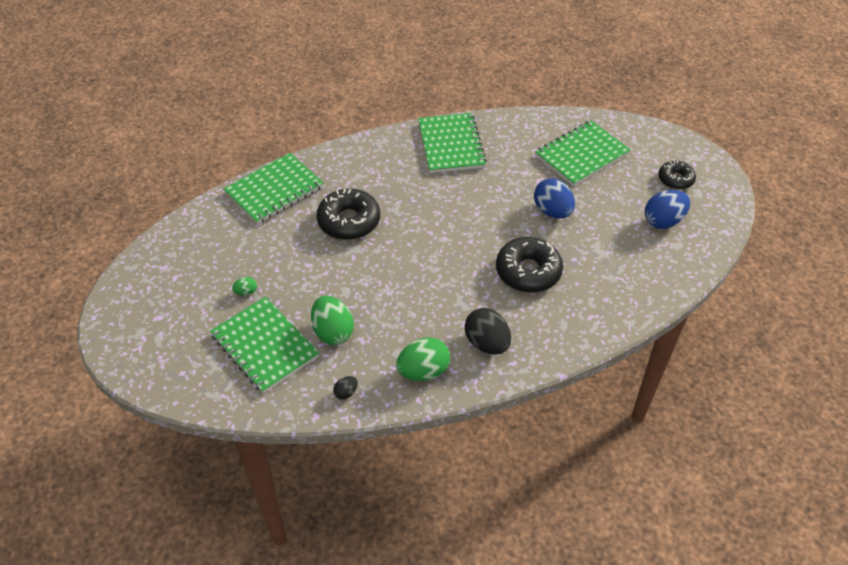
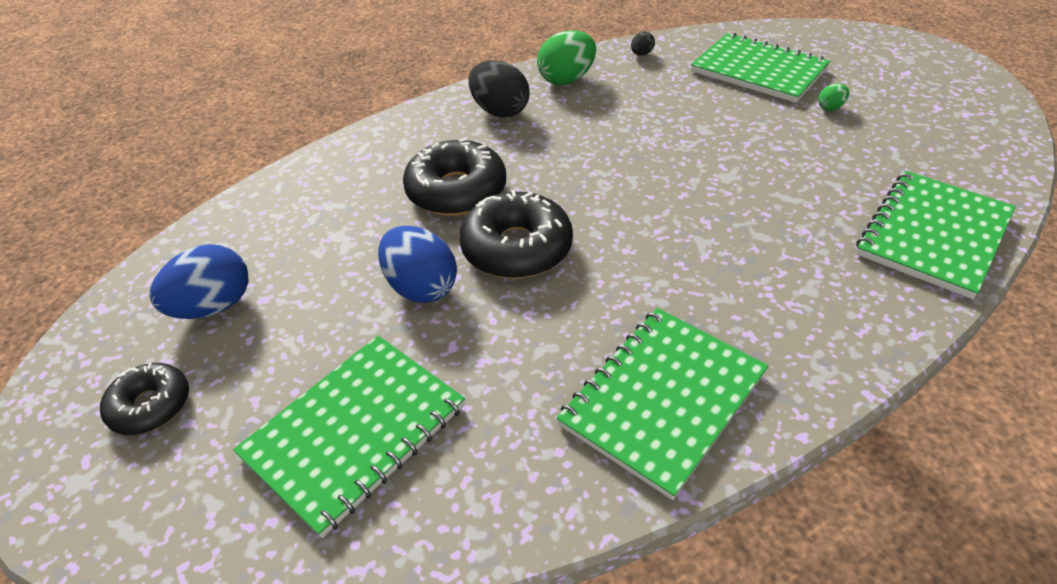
camera: 170 degrees right, 5 degrees down
(333, 332) = (690, 92): green egg -> none
(349, 221) = (765, 210): black donut -> black donut (517, 248)
(451, 145) = (662, 399): green notebook -> green notebook turned 60 degrees clockwise

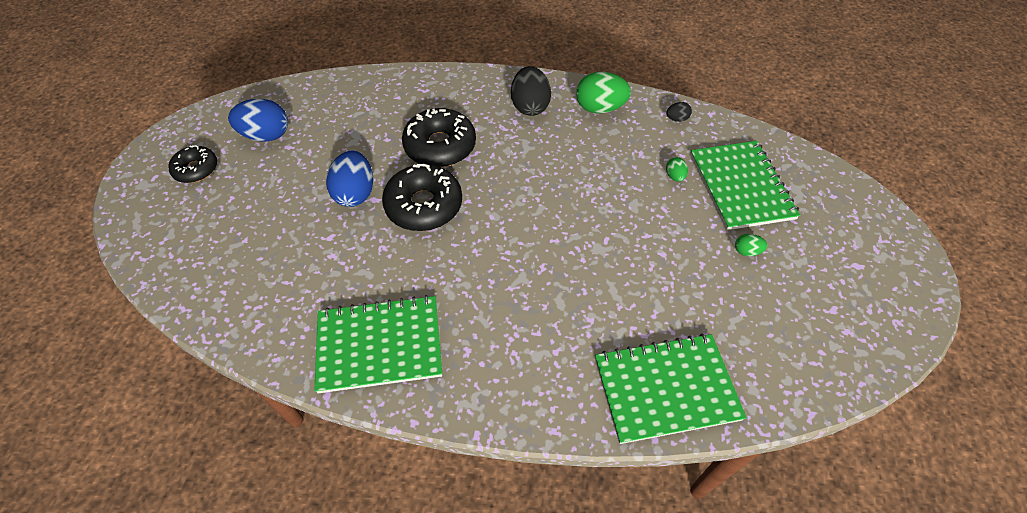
camera: 40 degrees right, 10 degrees up
(355, 431) = (247, 246): green notebook -> none
(702, 92) = (674, 176): none -> green egg

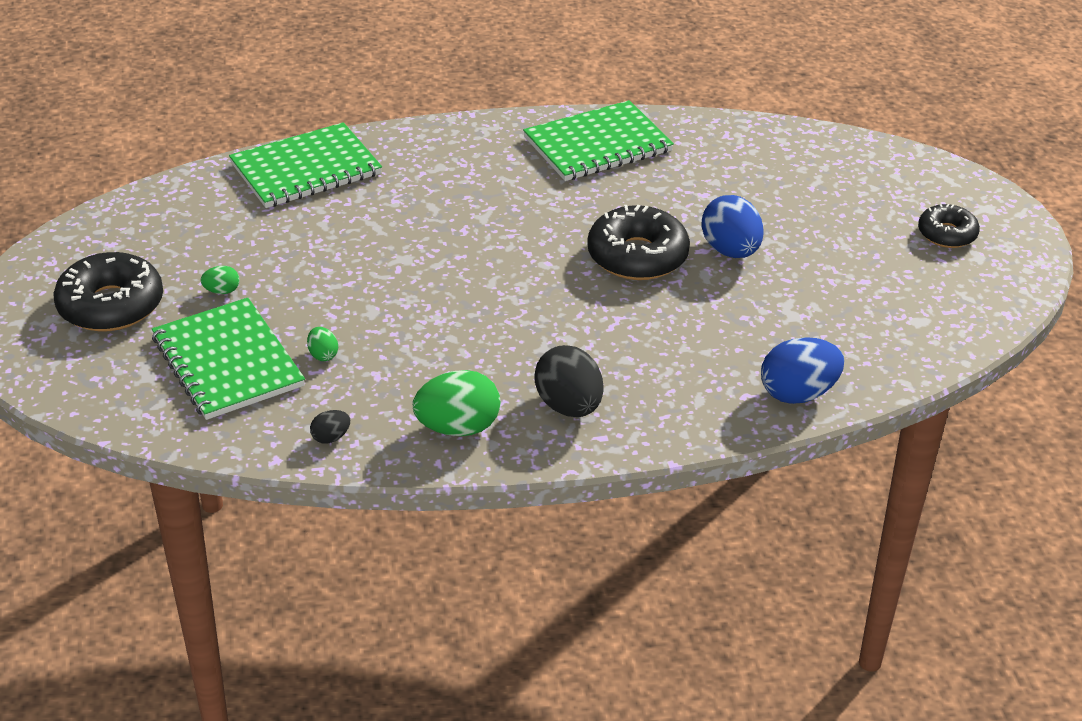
camera: 160 degrees right, 15 degrees down
(266, 135) = (907, 286): blue egg -> blue egg (798, 393)
(440, 146) = (665, 323): black donut -> black donut (111, 305)

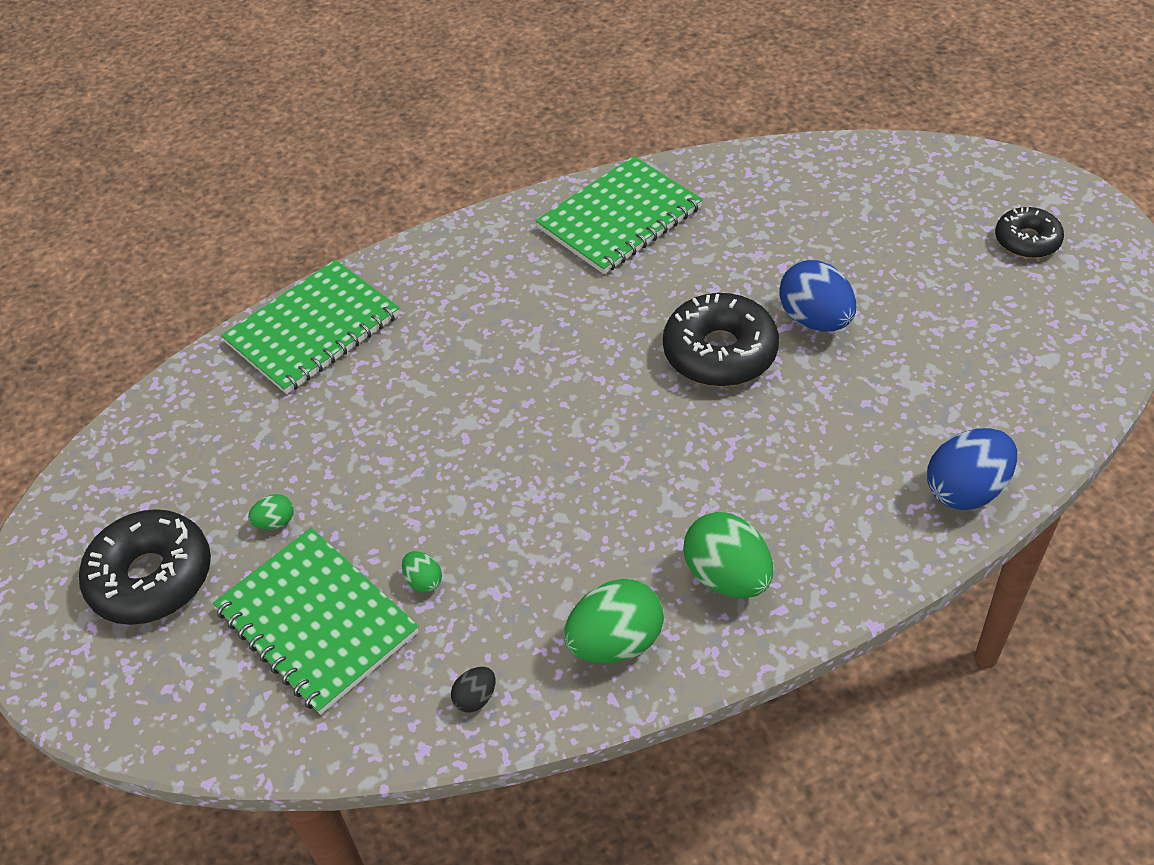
camera: 10 degrees left, 10 degrees up
(569, 406) = (727, 577): black egg -> green egg

